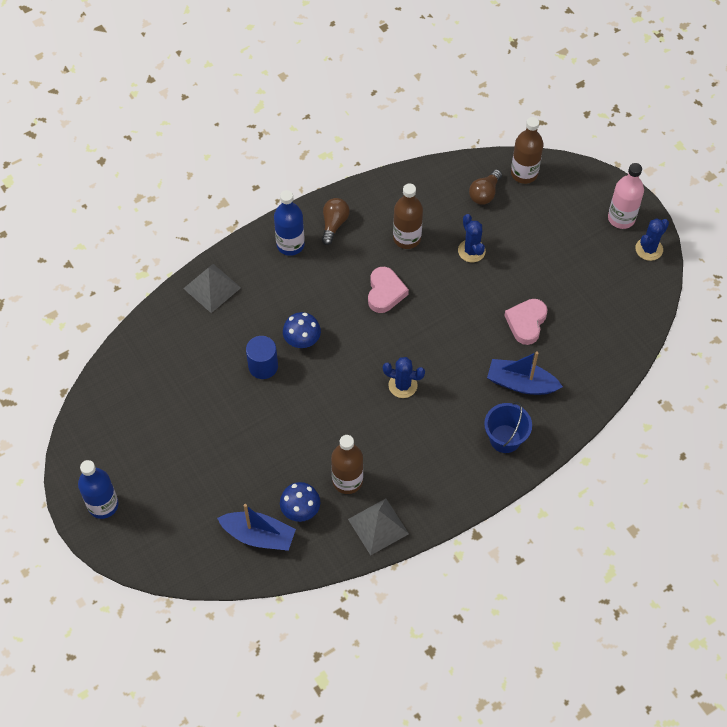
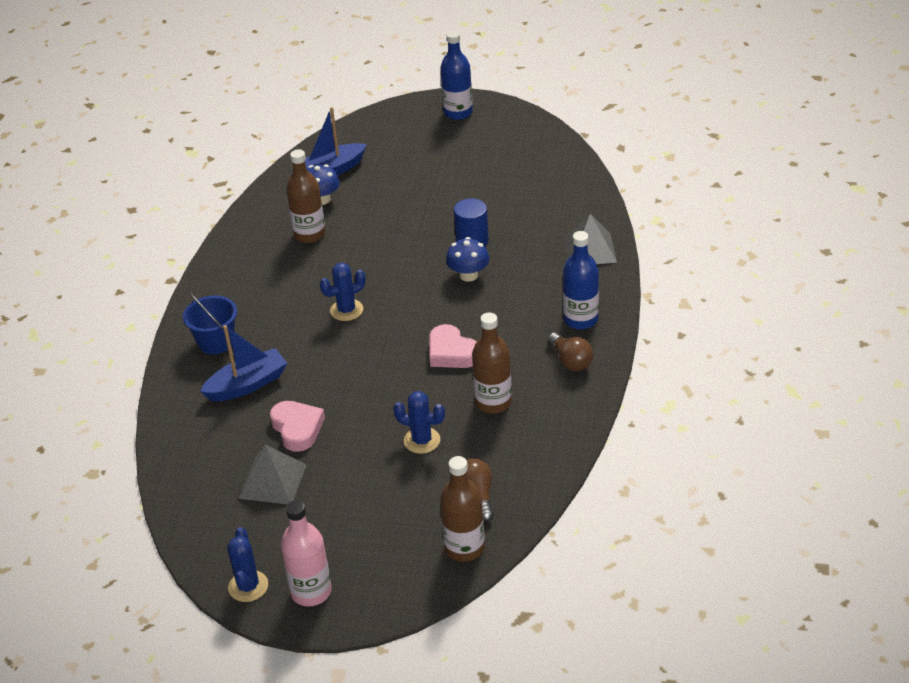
camera: 135 degrees right, 20 degrees down
(378, 526) = (252, 230): grey pyramid -> grey pyramid (272, 481)

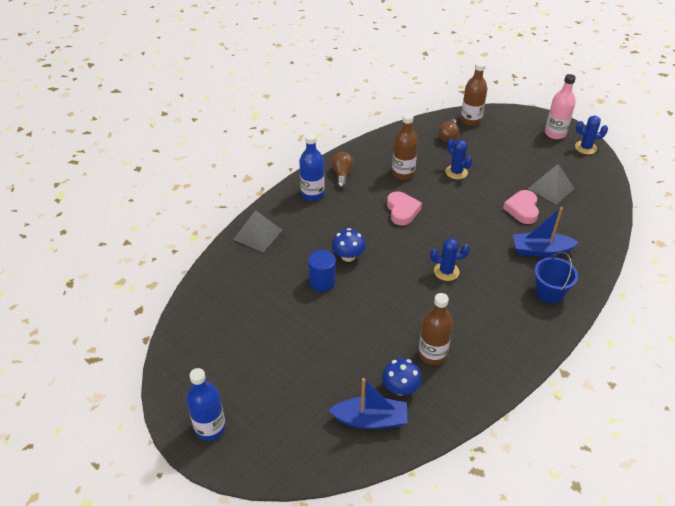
camera: 150 degrees left, 5 degrees up
(248, 586) = (585, 147): blue cactus -> blue cactus turned 60 degrees clockwise

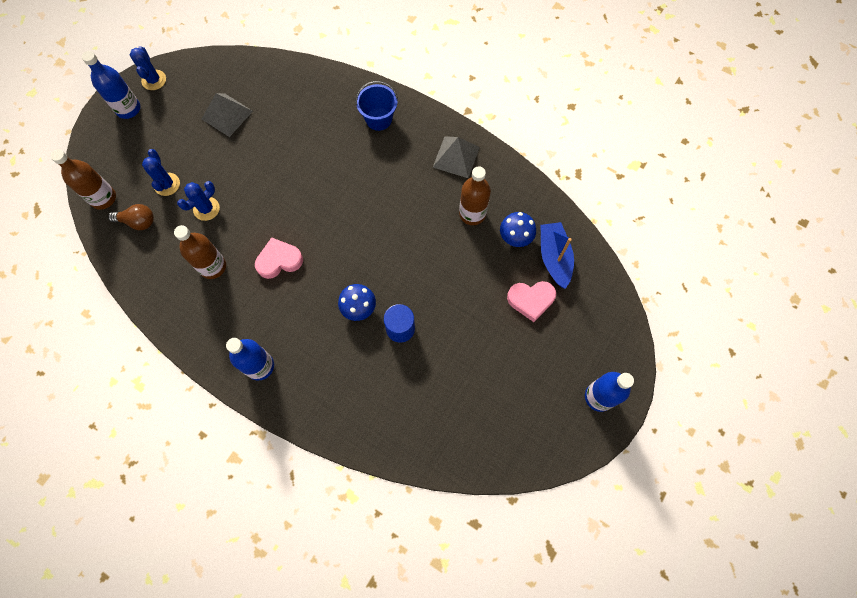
camera: 100 degrees left, 25 degrees up
(258, 234) = (338, 416): grey pyramid -> grey pyramid (456, 157)
(342, 174) = (221, 337): brown light bulb -> none
(446, 271) = (366, 209): blue cactus -> blue cactus (167, 184)
(522, 209) = (264, 141): pink heart -> pink heart (531, 300)
(540, 250) = (324, 125): blue boat -> none
(555, 133) = (128, 109): pink bottle -> blue bottle

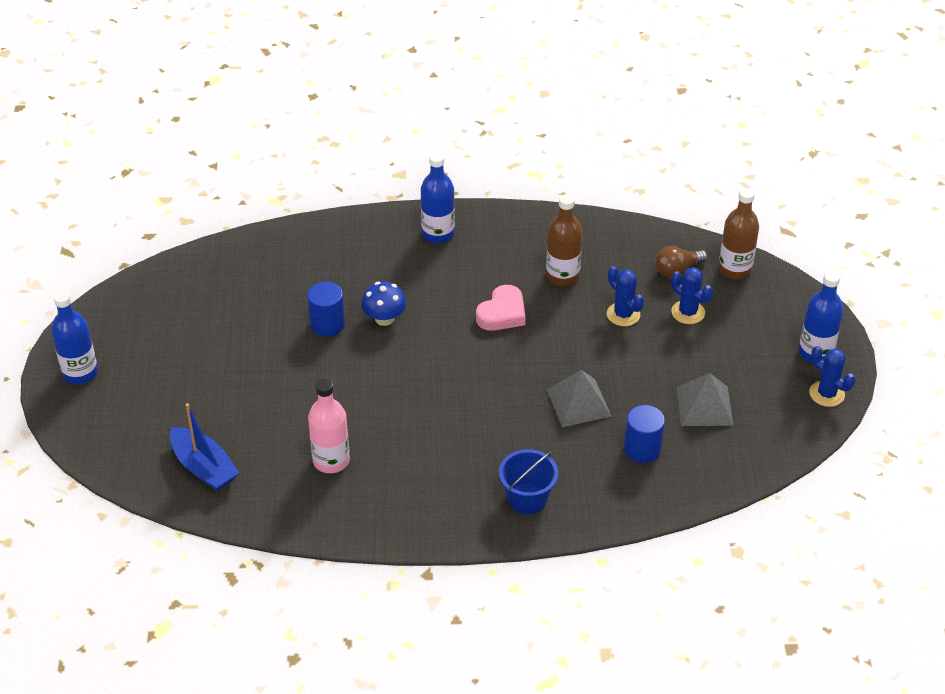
camera: 145 degrees right, 25 degrees down
(206, 209) = (623, 314): blue cactus -> blue cactus turned 45 degrees counterclockwise
(288, 110) = (642, 449): none -> blue cylinder
(456, 157) = (397, 509): grey pyramid -> grey pyramid (579, 403)
(472, 214) = (331, 461): brown bottle -> pink bottle
(515, 237) = (263, 464): blue mushroom -> none
(531, 300) = (205, 415): pink heart -> none

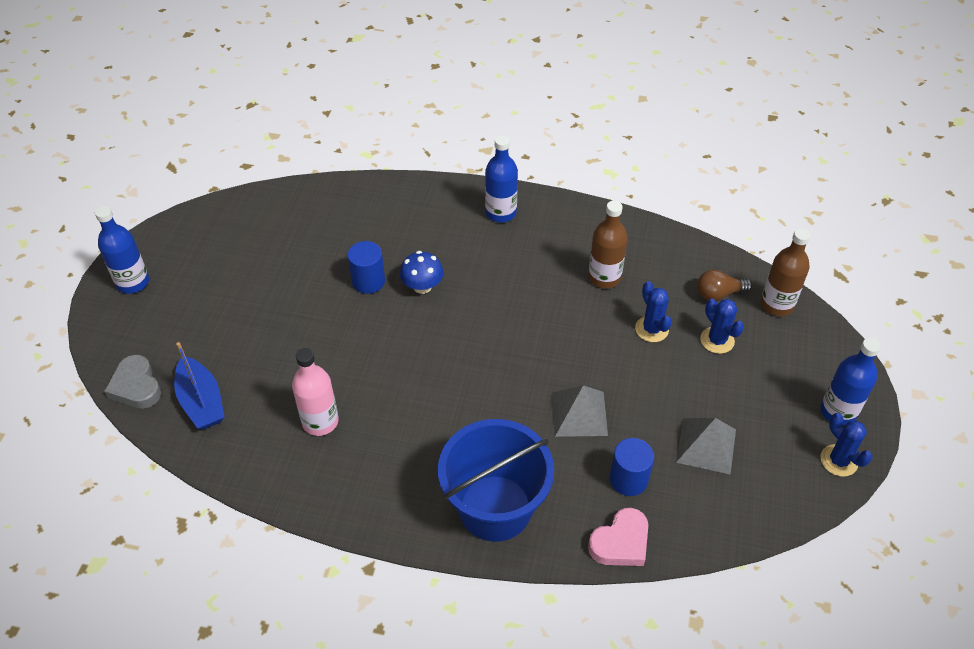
camera: 15 degrees right, 5 degrees up
(130, 467) = (136, 386): none -> grey heart
(502, 313) = (534, 304): pink heart -> pink heart (620, 542)
(527, 498) = (495, 508): blue bucket -> blue bucket, size x1.81

